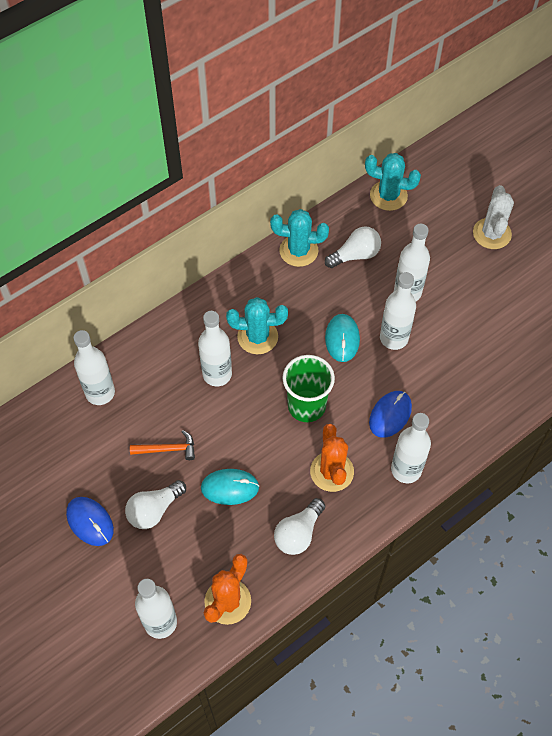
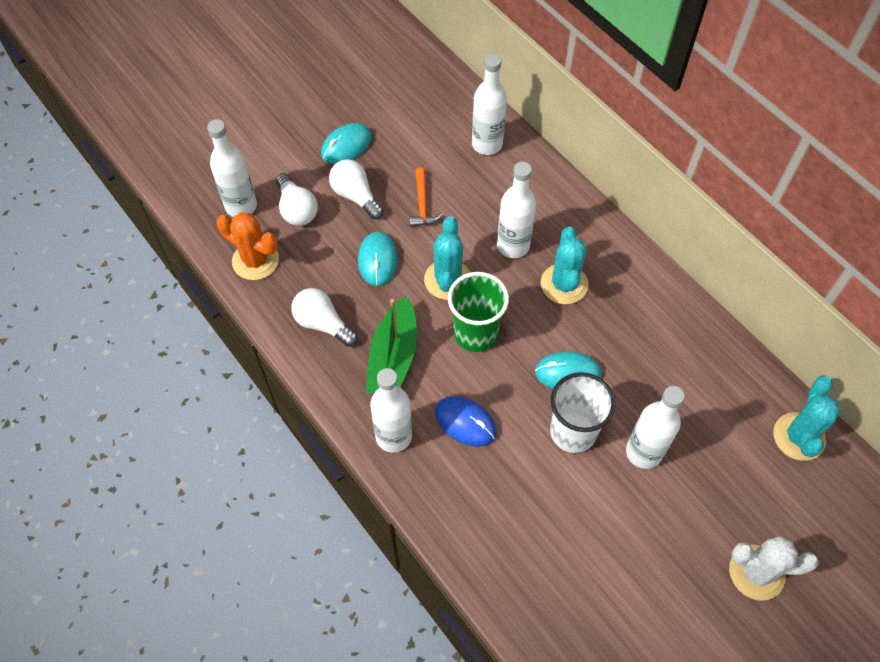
camera: 90 degrees right, 0 degrees up
(90, 522) = (346, 146): blue mouse -> turquoise mouse
(298, 251) = (691, 327): turquoise cactus -> turquoise cactus (447, 280)
(332, 471) = (393, 357): orange cactus -> green boat
(355, 255) = (694, 392): white light bulb -> white light bulb (297, 209)
(394, 338) = (573, 432): white bottle -> white cup

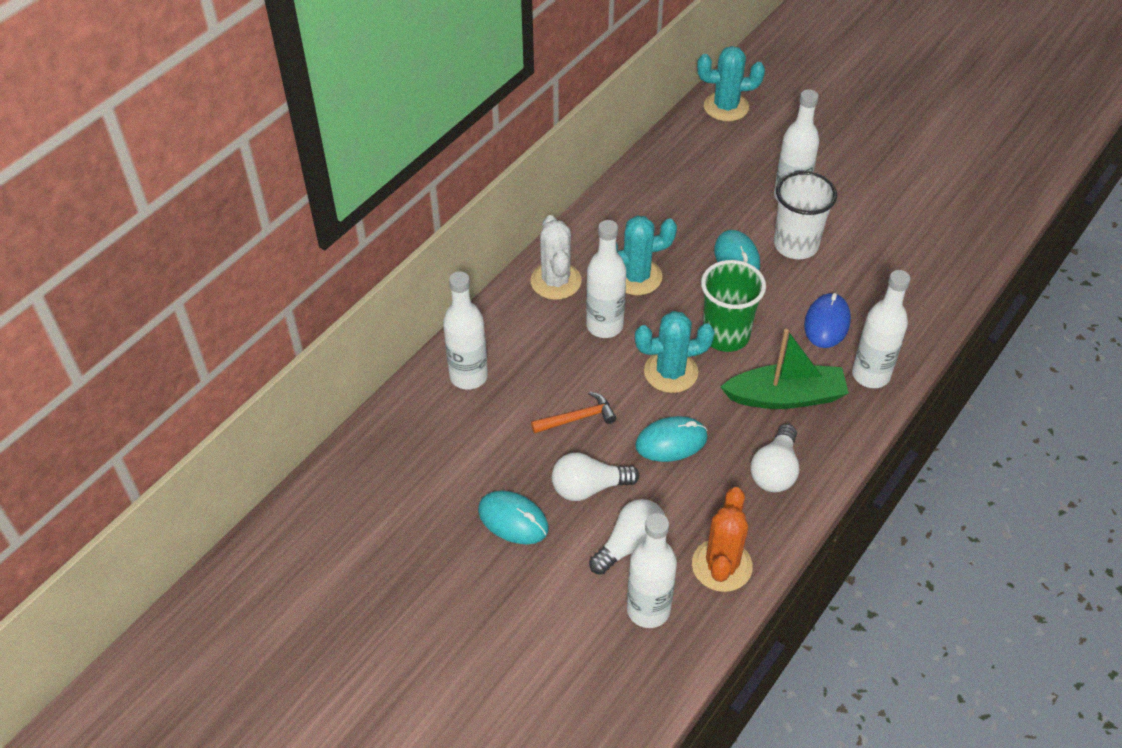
camera: 105 degrees left, 10 degrees down
(355, 196) = (588, 487): white light bulb -> white light bulb turned 45 degrees clockwise
(756, 572) = (858, 121): white cactus -> white cactus (556, 281)

